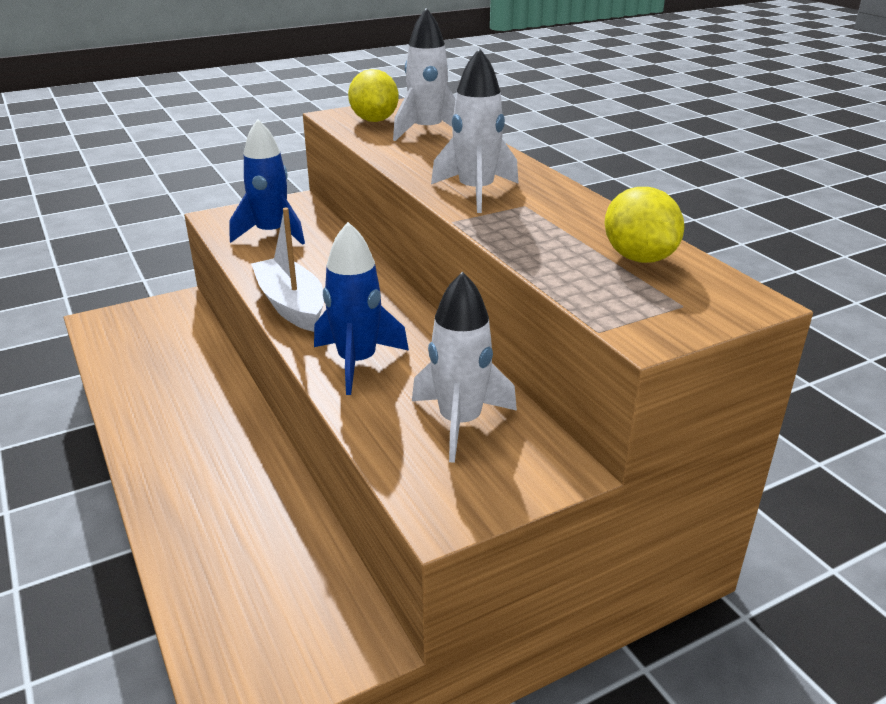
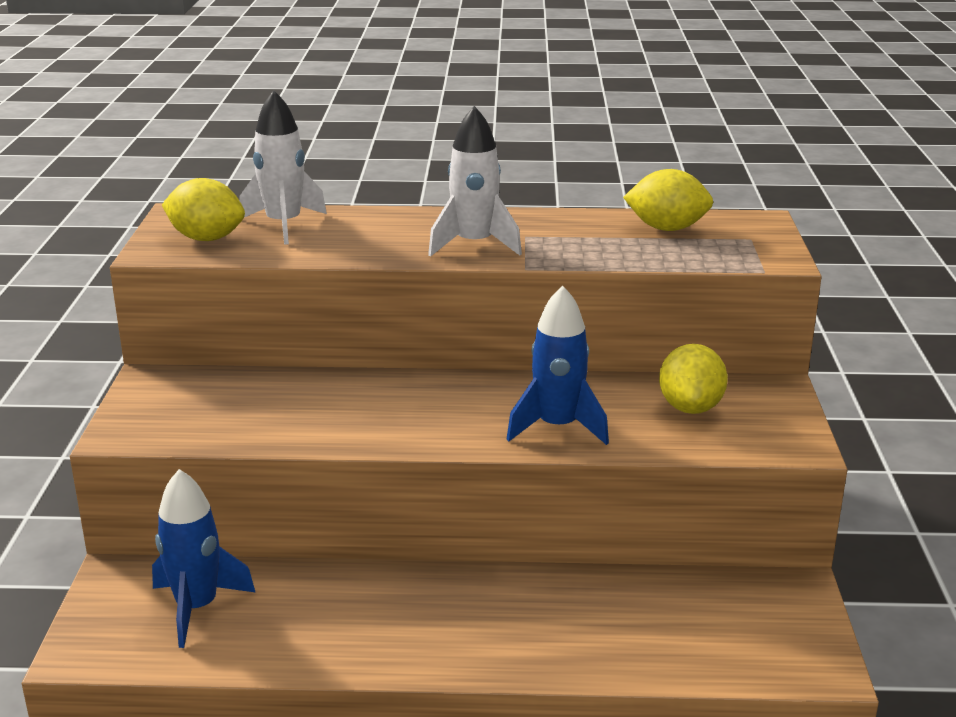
camera: 60 degrees left, 5 degrees down
(272, 234) = (222, 410): blue rocket -> blue rocket (197, 607)
(291, 305) = (411, 435): white boat -> none
(460, 422) = (690, 407): white rocket -> yellow lemon

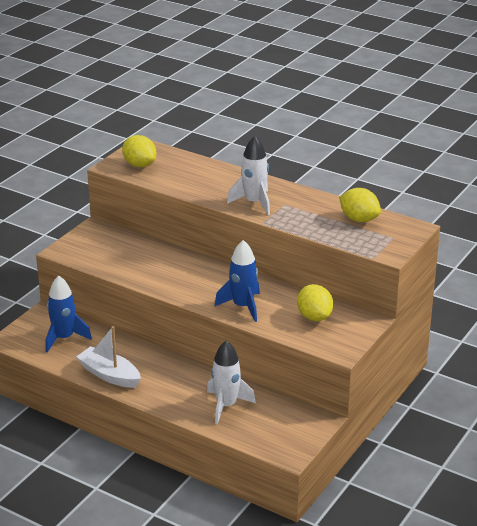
camera: 30 degrees right, 5 degrees up
(284, 225) = (180, 166): white rocket -> white rocket (226, 406)
(352, 646) = (109, 375): none -> white boat
(690, 407) = (314, 317): yellow lemon -> yellow lemon turned 60 degrees counterclockwise

